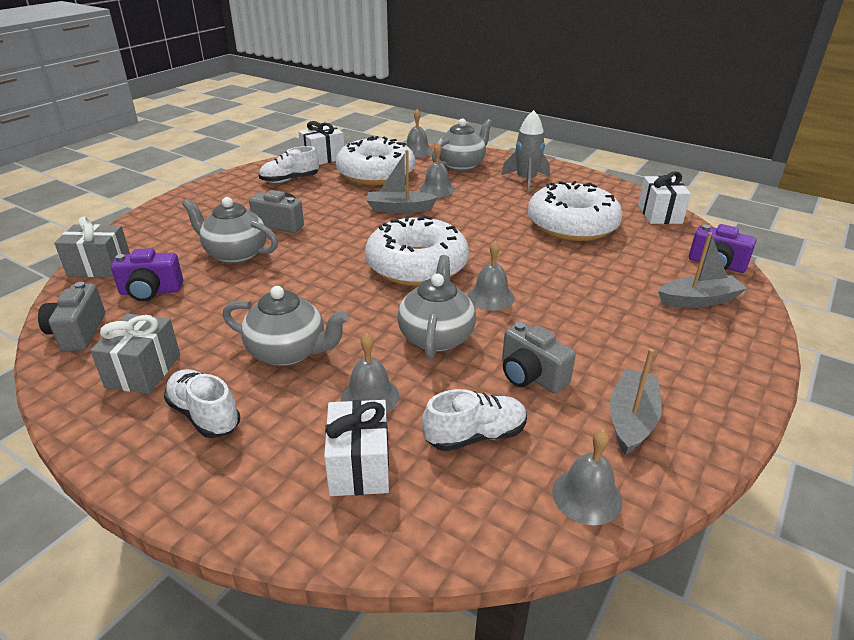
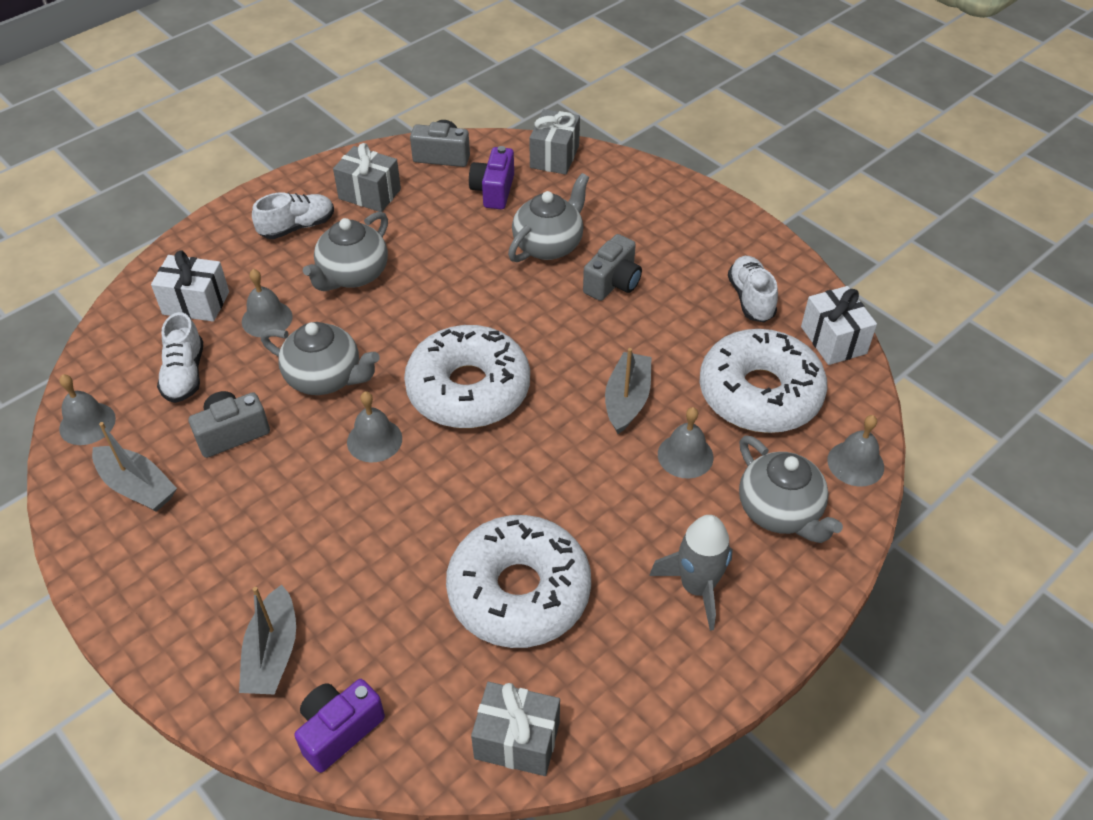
camera: 105 degrees right, 15 degrees up
(659, 214) = (517, 740): white gift -> grey gift

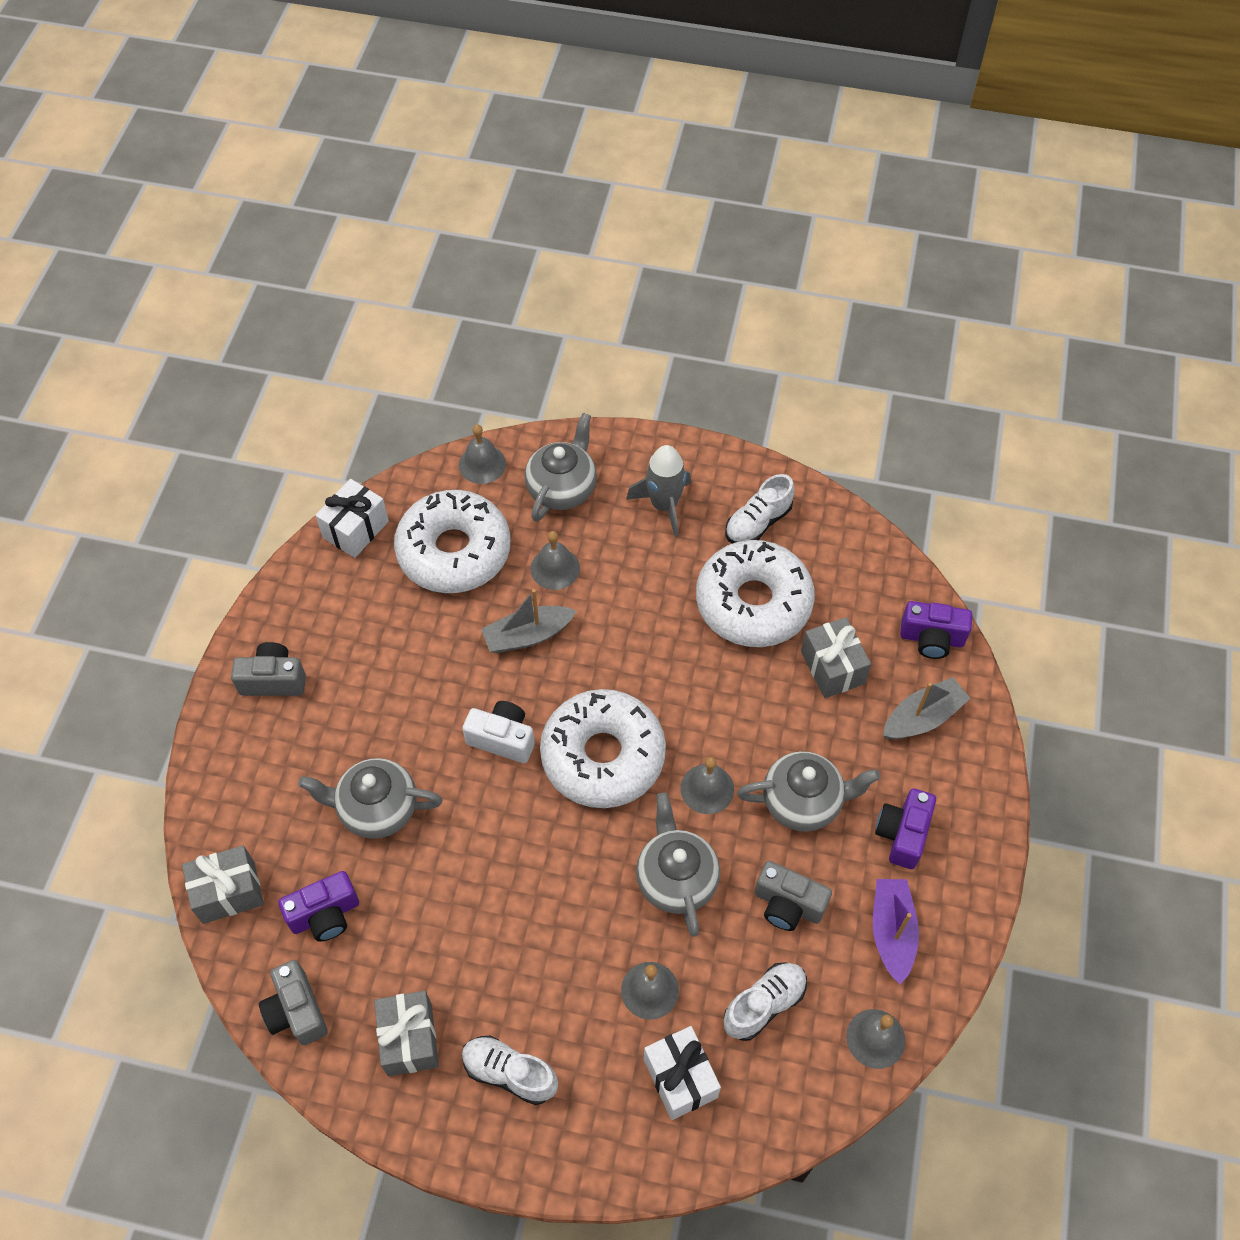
camera: 125 degrees left, 10 degrees up
(137, 487) = (892, 932): grey boat -> purple boat
(195, 552) = (902, 834): none -> purple camera
(353, 275) = (539, 958): grey teapot -> grey teapot (803, 801)
(517, 740) = (851, 541): grey gift -> grey gift (832, 668)
(542, 337) = (502, 739): none -> white camera
(613, 283) = (394, 723): grey camera -> grey camera (273, 680)
(750, 298) = (343, 608): white shoe -> white shoe (758, 523)

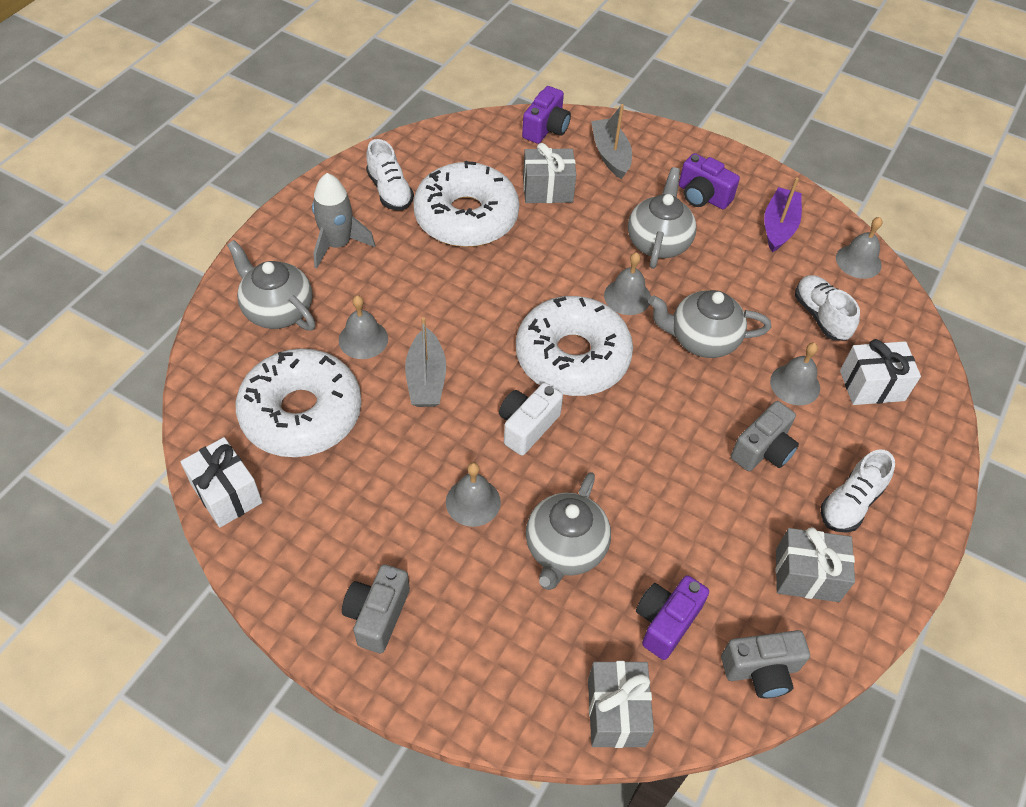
camera: 75 degrees left, 5 degrees down
(325, 915) = (666, 622): purple camera -> purple camera turned 135 degrees counterclockwise
(482, 464) = (211, 364): grey bell -> grey bell (473, 502)
(788, 904) = (742, 277): grey camera -> grey camera (763, 450)
(892, 932) = (778, 226): purple boat -> purple boat turned 90 degrees clockwise

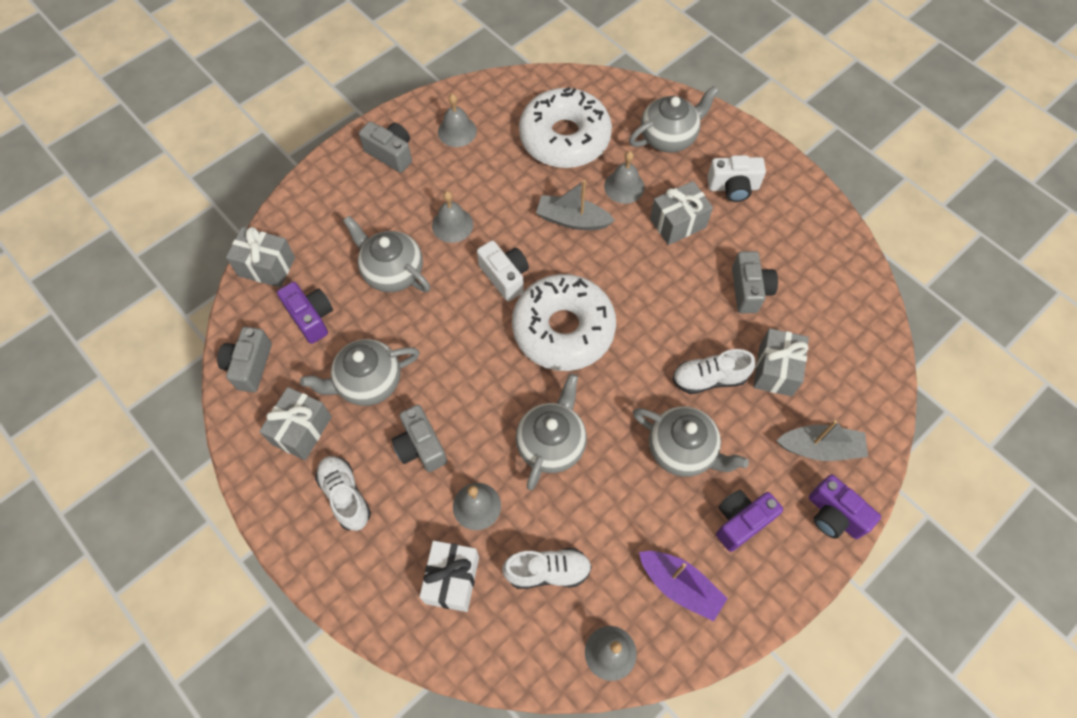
camera: 110 degrees right, 10 degrees up
(226, 493) = (512, 89): white gift -> none
(338, 244) = (733, 187): grey rocket -> white camera
(390, 191) = (794, 237): white shoe -> white shoe (709, 378)
(401, 283) = (678, 223): none -> grey gift
(466, 217) = (749, 290): white donut -> grey camera
(546, 129) = (870, 396): purple camera -> purple camera (834, 515)
(627, 296) = (619, 396): grey bell -> grey bell (457, 131)
(718, 526) = (368, 382): none -> grey teapot

